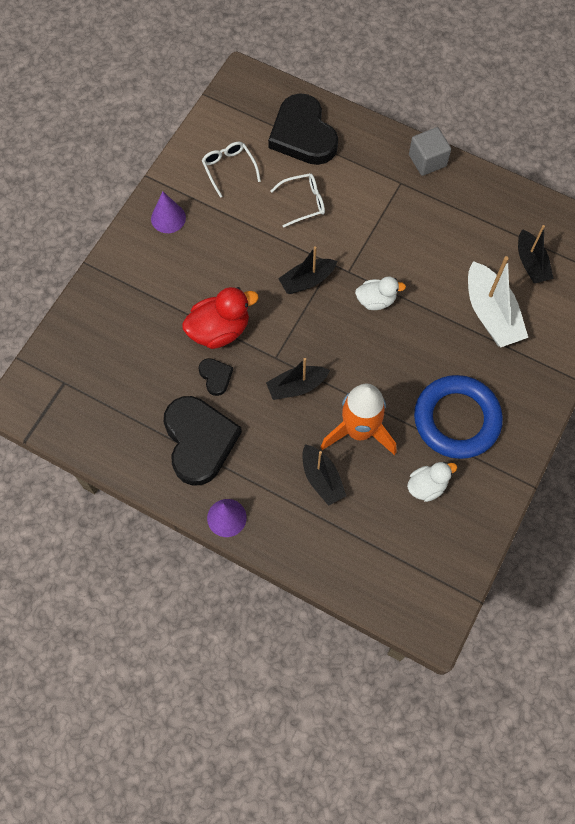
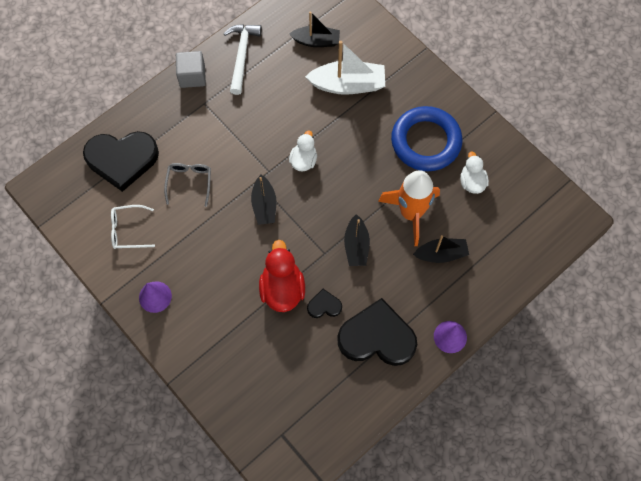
camera: 70 degrees left, 0 degrees up
(303, 202) = (189, 183): white glasses -> grey glasses
(475, 197) = (242, 55): none -> white hammer

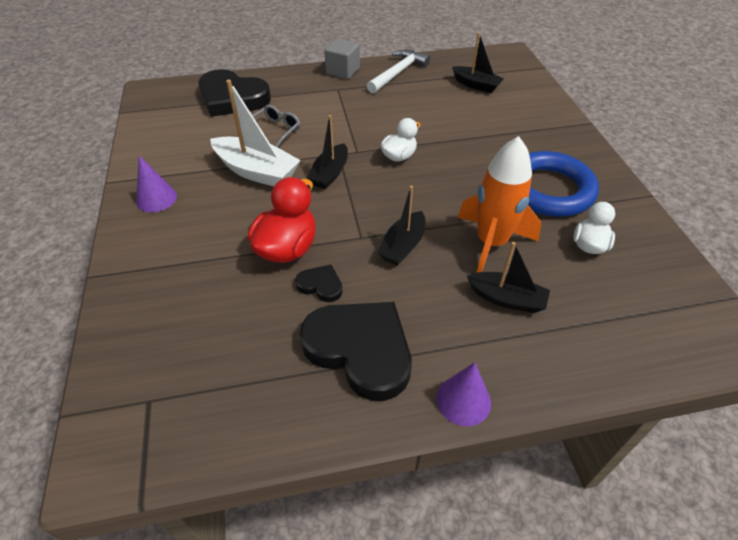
camera: 30 degrees right, 20 degrees down
(128, 230) = (187, 142): white glasses -> none
(348, 85) = (487, 121): white boat -> white boat (256, 171)

